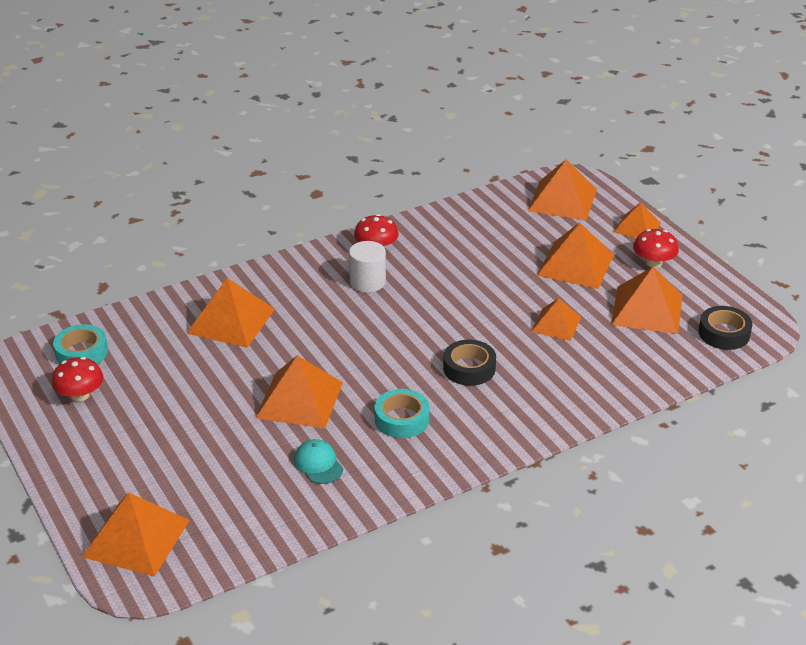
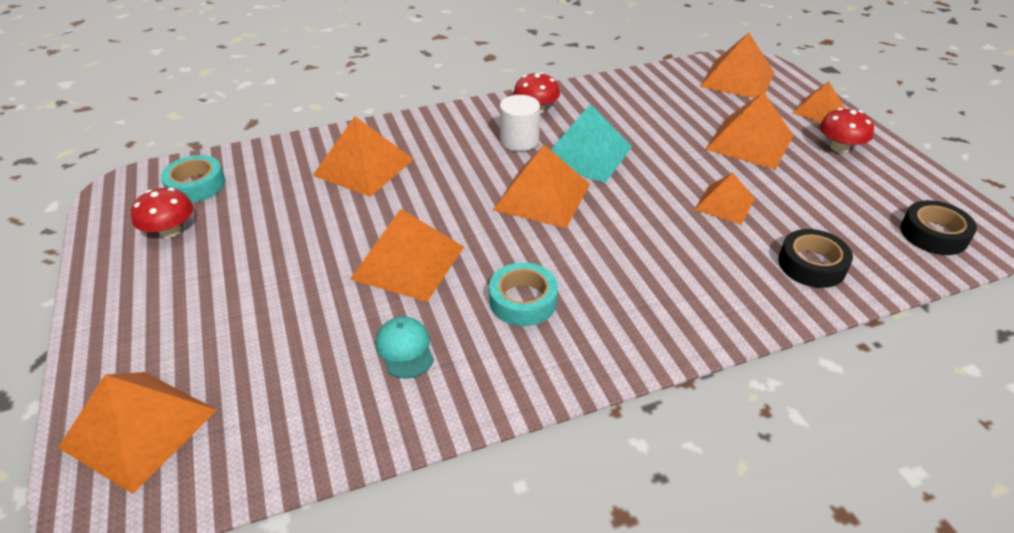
camera: 10 degrees right, 5 degrees up
(431, 290) = (586, 154): none -> turquoise pyramid
(469, 368) = (616, 245): black tape -> black tape (811, 265)
(647, 309) = (834, 197): orange pyramid -> orange pyramid (542, 196)

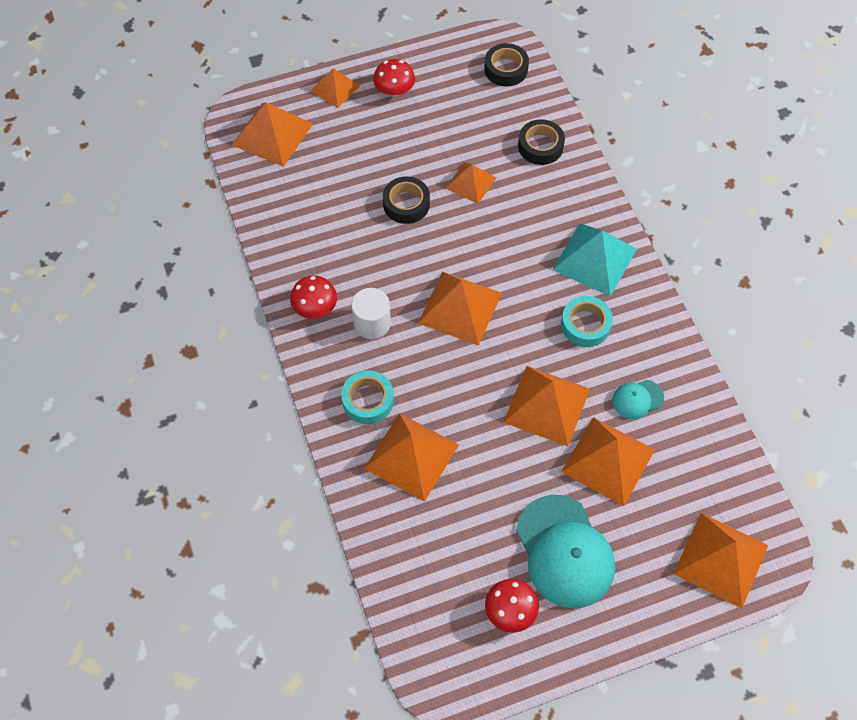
camera: 90 degrees left, 20 degrees up
(196, 185) = (439, 609): turquoise tape -> turquoise tape (368, 400)
(217, 273) = (564, 551): none -> turquoise cap
(586, 154) = (397, 270): turquoise pyramid -> turquoise pyramid (594, 259)
(676, 158) = (406, 204): none -> black tape
(750, 142) = (383, 148): orange pyramid -> orange pyramid (608, 460)

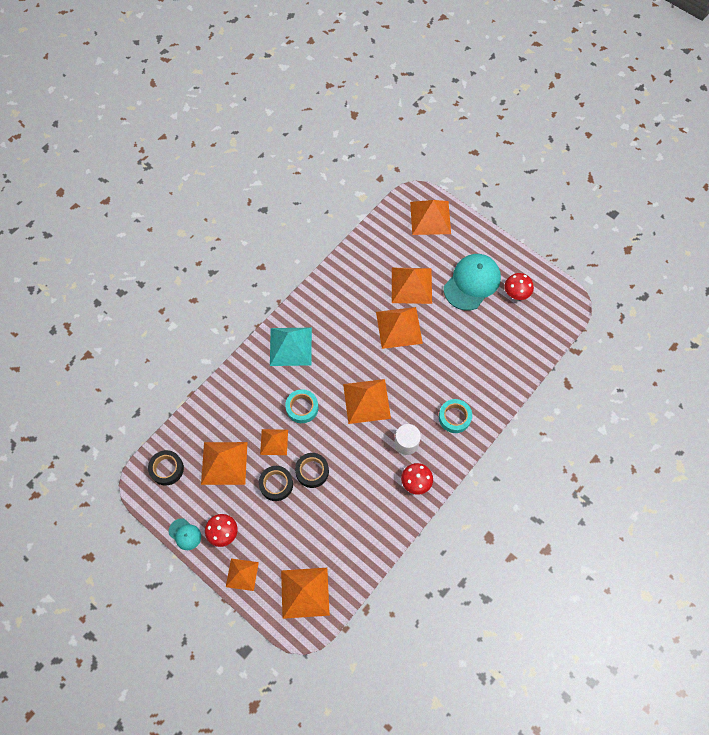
camera: 120 degrees left, 5 degrees up
(411, 456) = (471, 377): orange pyramid -> orange pyramid (224, 463)
(540, 146) = (222, 415): black tape -> black tape (276, 484)
(585, 325) = (338, 331): turquoise tape -> turquoise tape (302, 408)
(637, 399) = (368, 287): turquoise cap -> turquoise cap (185, 534)

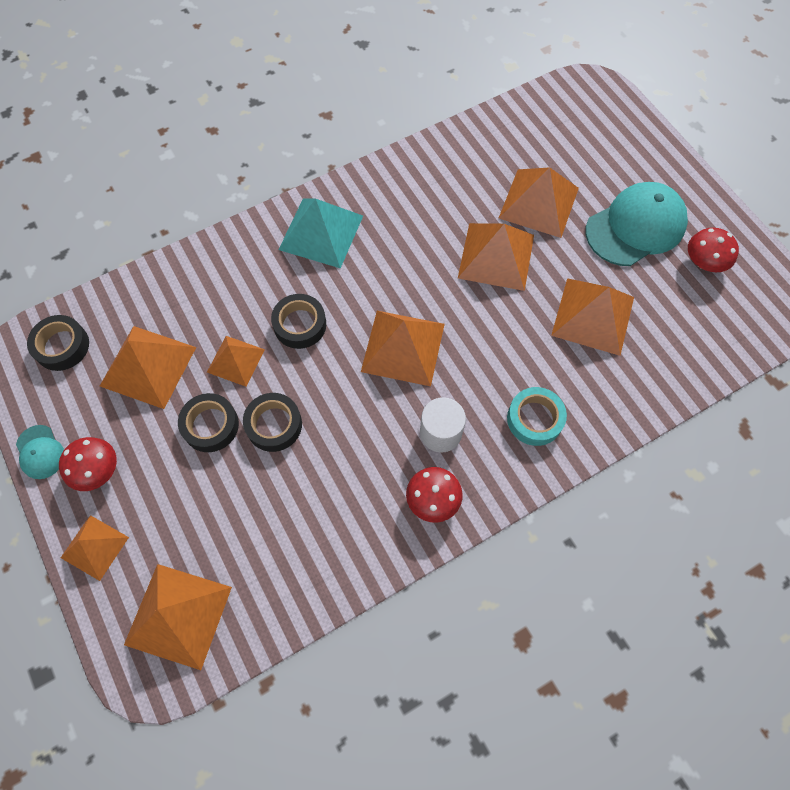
camera: 20 degrees right, 0 degrees up
(302, 408) = (300, 325): turquoise tape -> black tape
(430, 217) = (602, 119): orange pyramid -> orange pyramid (593, 316)

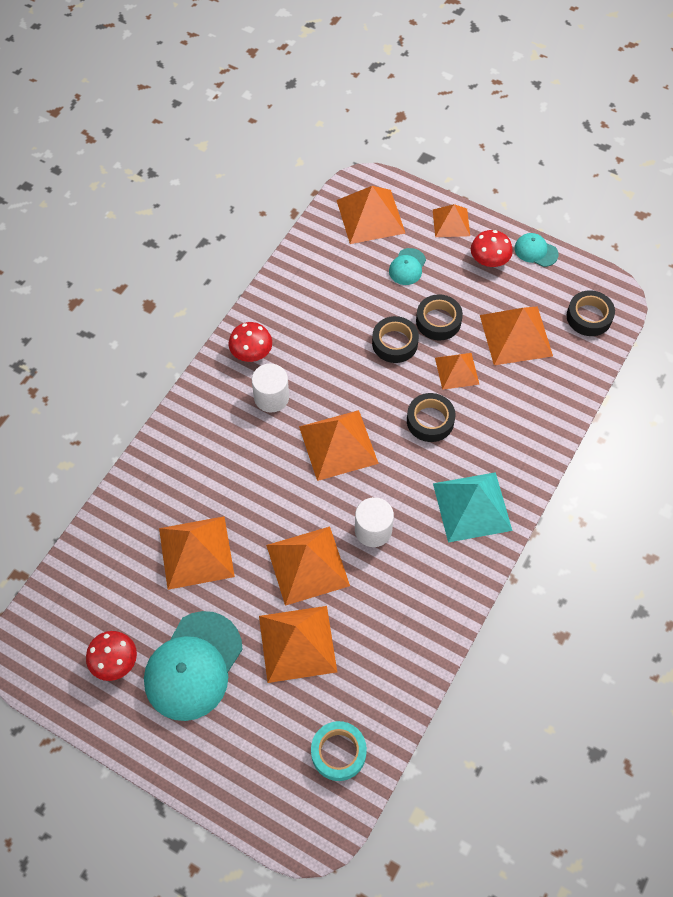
camera: 150 degrees right, 5 degrees down
(191, 513) = (407, 267): none -> turquoise cap
(420, 256) = (373, 530): none -> white cylinder
(534, 419) = (205, 442): turquoise tape -> turquoise tape (338, 752)

